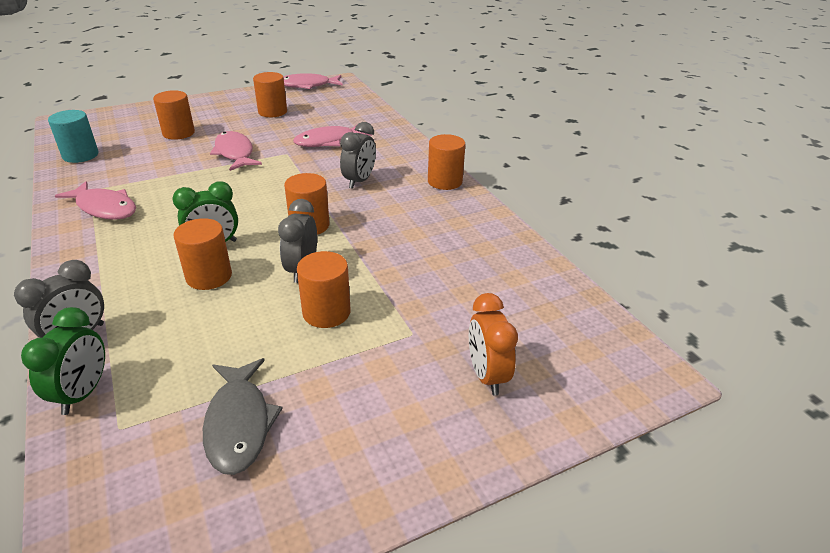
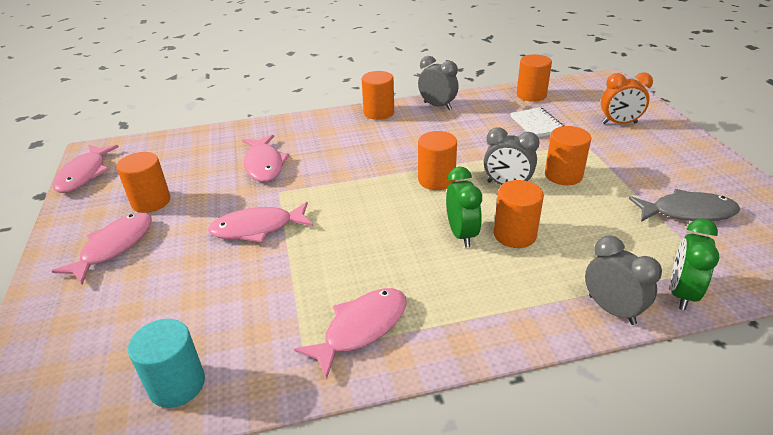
camera: 75 degrees left, 0 degrees up
(83, 393) = (681, 293): green clock -> green clock turned 90 degrees counterclockwise
(178, 133) = (162, 281): orange cylinder -> orange cylinder (531, 95)
(219, 112) = (114, 247): none -> pink fish
(359, 181) = (362, 151): grey clock -> grey clock (437, 106)
(455, 292) = (537, 124): none -> white notebook

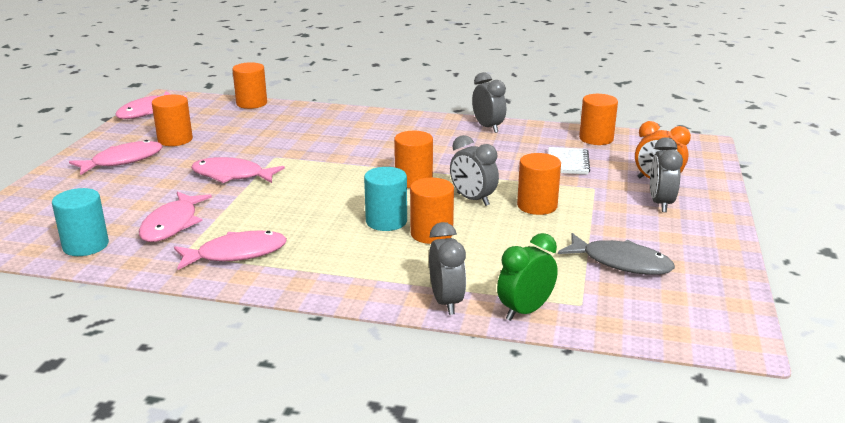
camera: 25 degrees right, 10 degrees down
(264, 165) = (284, 136): pink fish -> pink fish (172, 224)
(379, 112) = (426, 121): orange cylinder -> orange cylinder (251, 103)
(461, 234) = (386, 221): green clock -> turquoise cylinder
(645, 144) = (660, 203): none -> grey clock

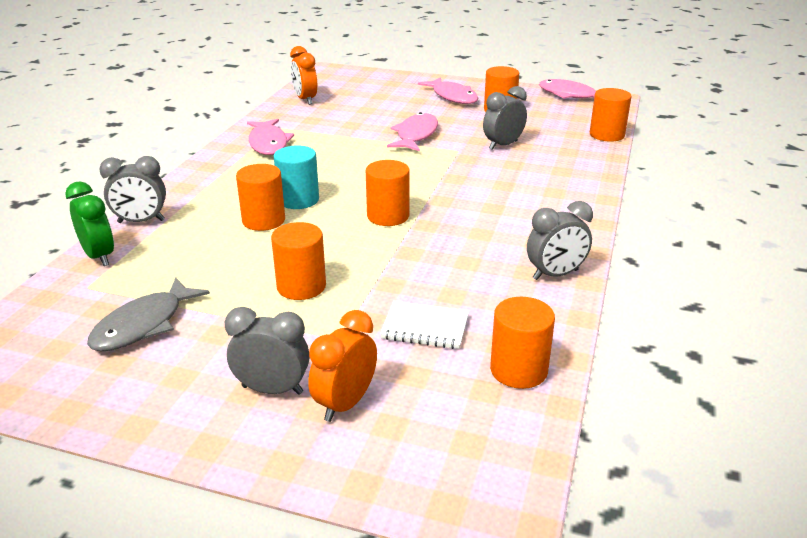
camera: 95 degrees right, 5 degrees up
(86, 245) = (305, 100): turquoise cylinder -> orange clock
(172, 224) = (327, 121): pink fish -> none
(473, 199) = (331, 247): grey clock -> grey clock (503, 145)

